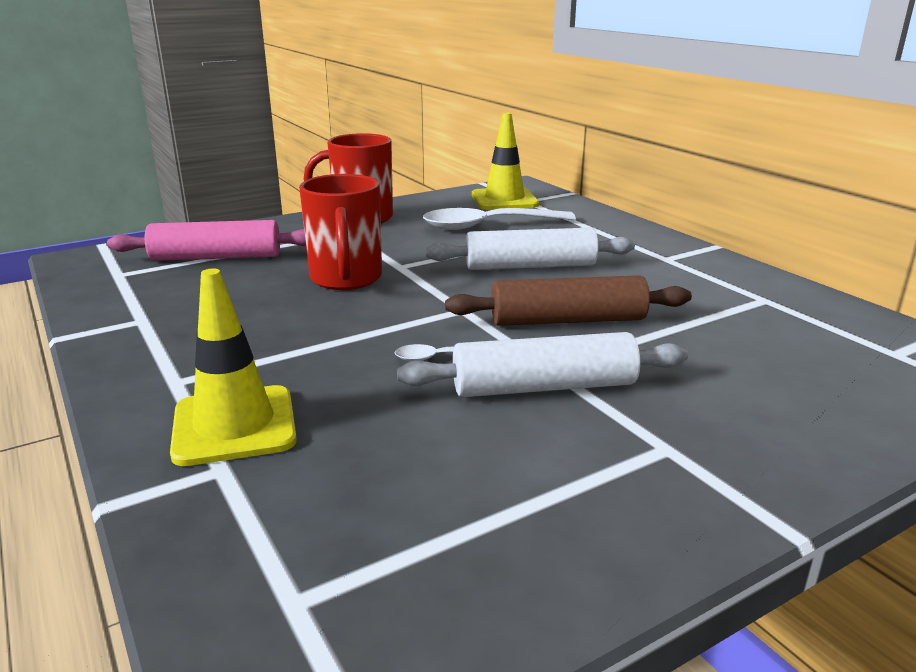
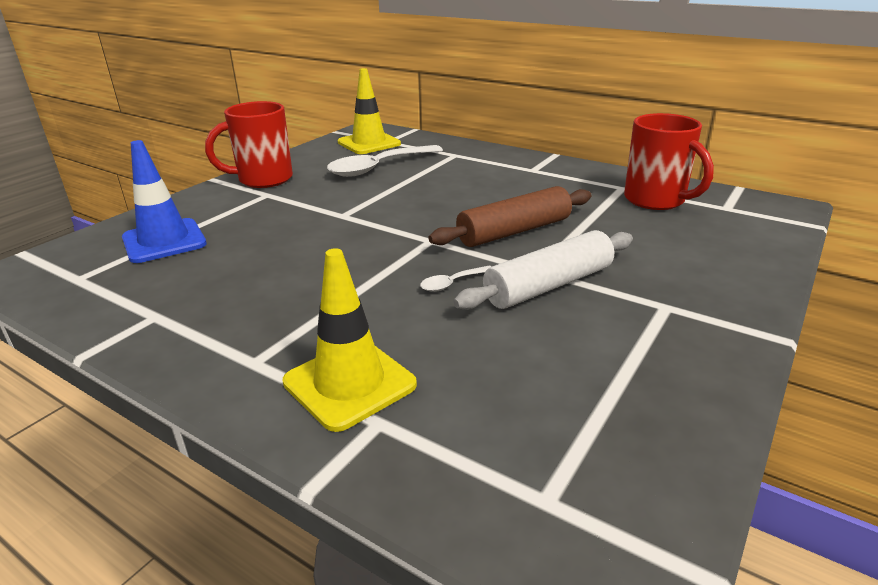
camera: 25 degrees left, 5 degrees up
(216, 257) = (164, 241): pink rolling pin -> blue traffic cone
(346, 279) = (309, 236): red mug -> red mug (656, 200)
(530, 266) = (445, 195): white rolling pin -> none

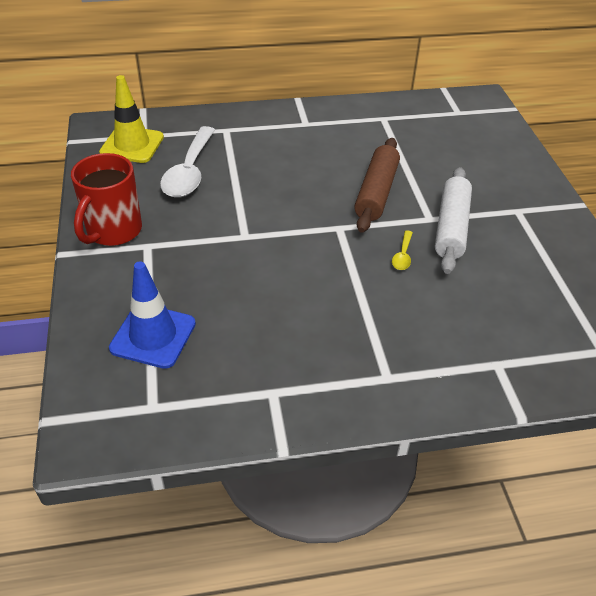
camera: 45 degrees left, 15 degrees up
(349, 383) = (453, 354): yellow traffic cone -> none
(452, 283) = (403, 255): white spoon -> yellow spoon
(656, 200) = (416, 123): red mug -> none

